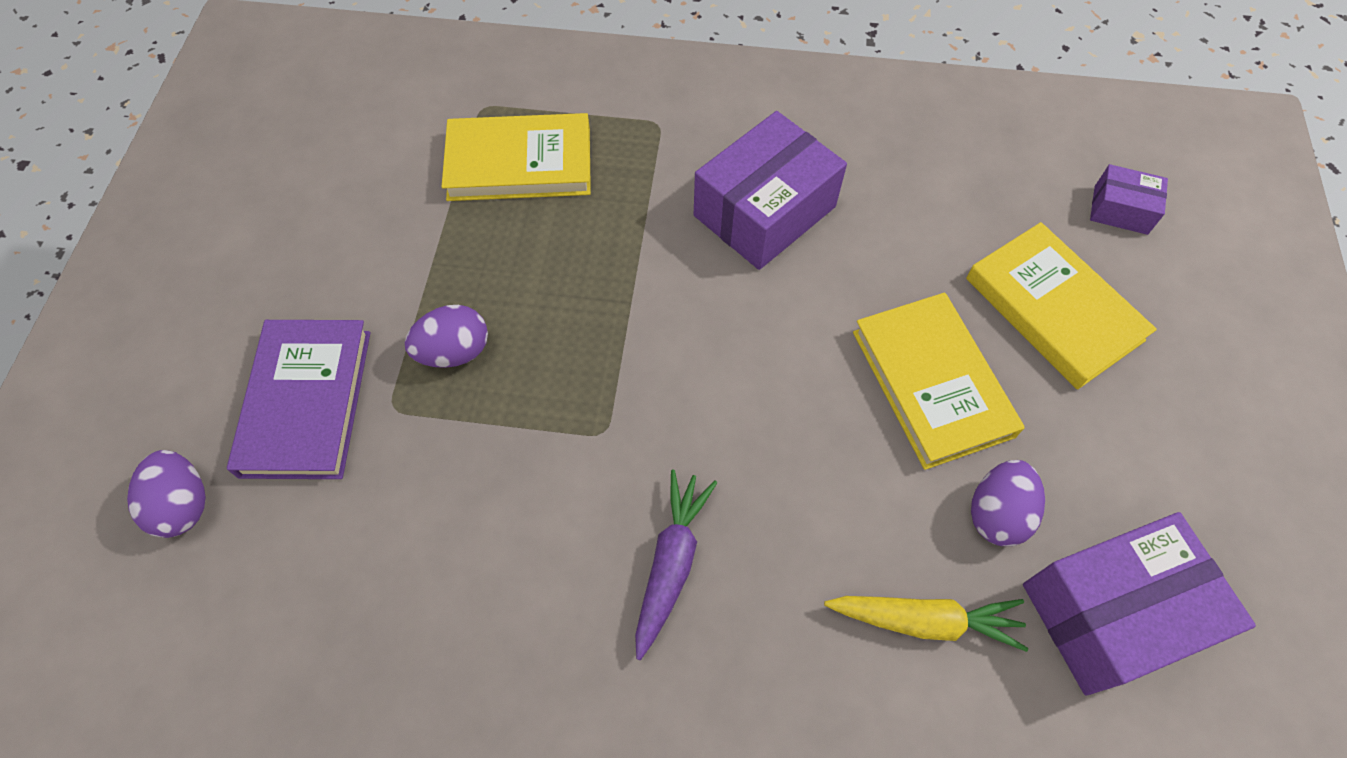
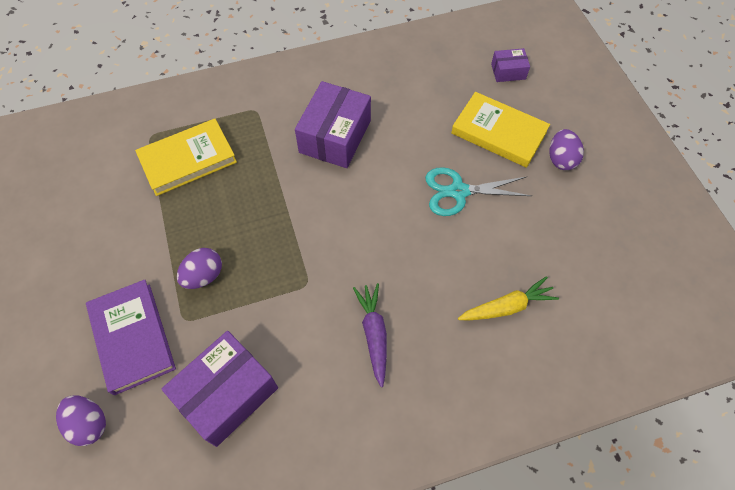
camera: 25 degrees left, 0 degrees up
(932, 383) = (458, 191): yellow book -> turquoise scissors
(997, 514) = (516, 242): purple egg -> purple egg (561, 159)
(1112, 613) = (587, 265): purple box -> purple box (227, 393)

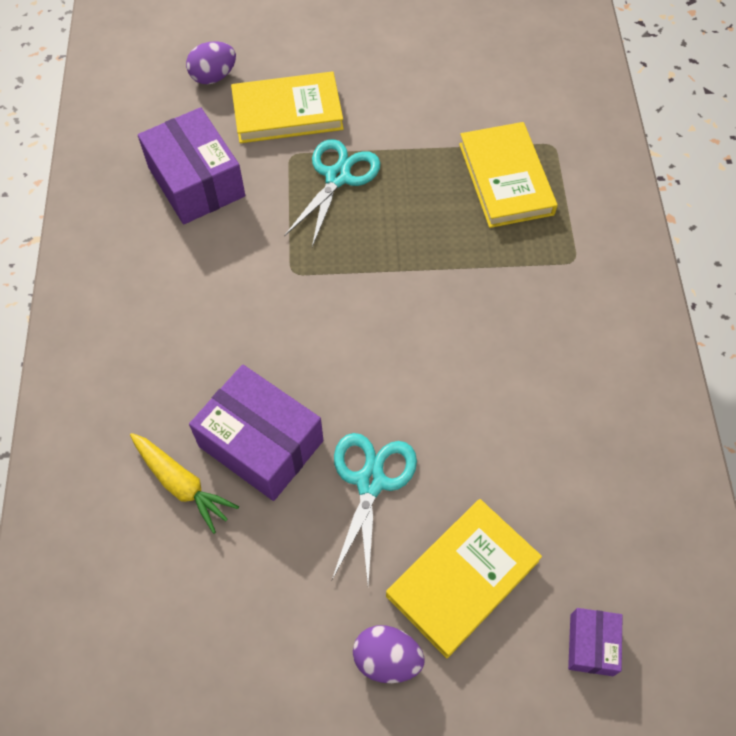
camera: 105 degrees right, 0 degrees up
(132, 338) = (287, 112): purple book -> yellow book
(204, 276) = (337, 177): purple egg -> turquoise scissors
(335, 136) = (506, 347): purple box -> purple box (261, 443)
(374, 334) = (205, 325): purple carrot -> none
(506, 307) = (181, 484): yellow carrot -> yellow carrot turned 45 degrees counterclockwise

